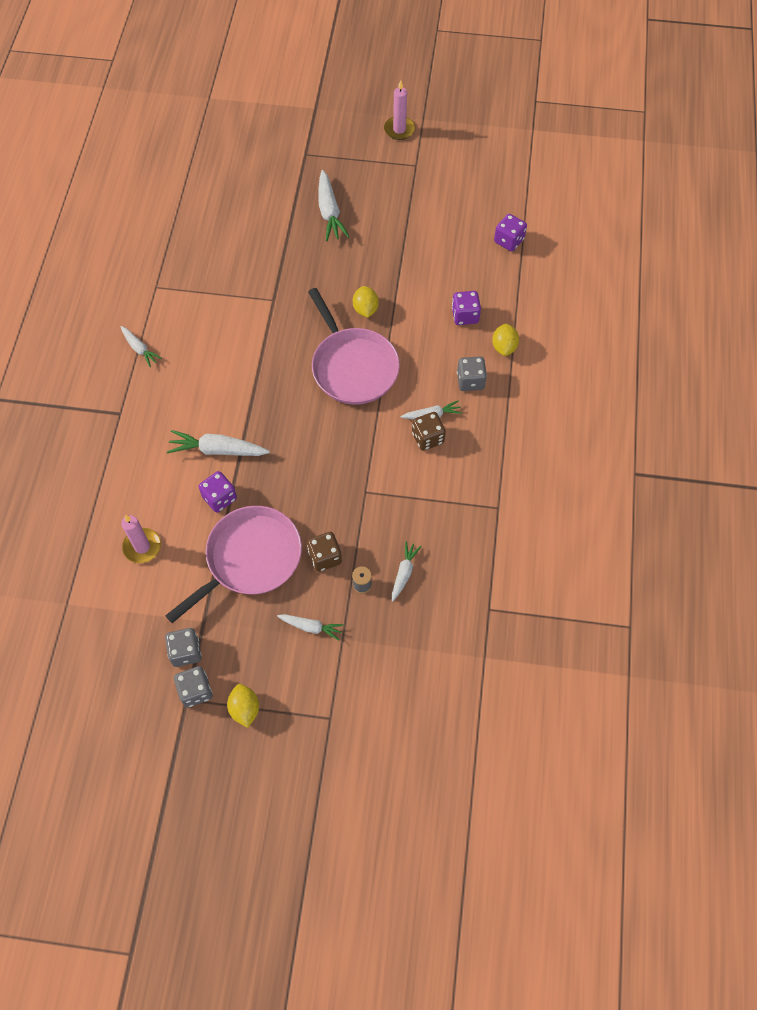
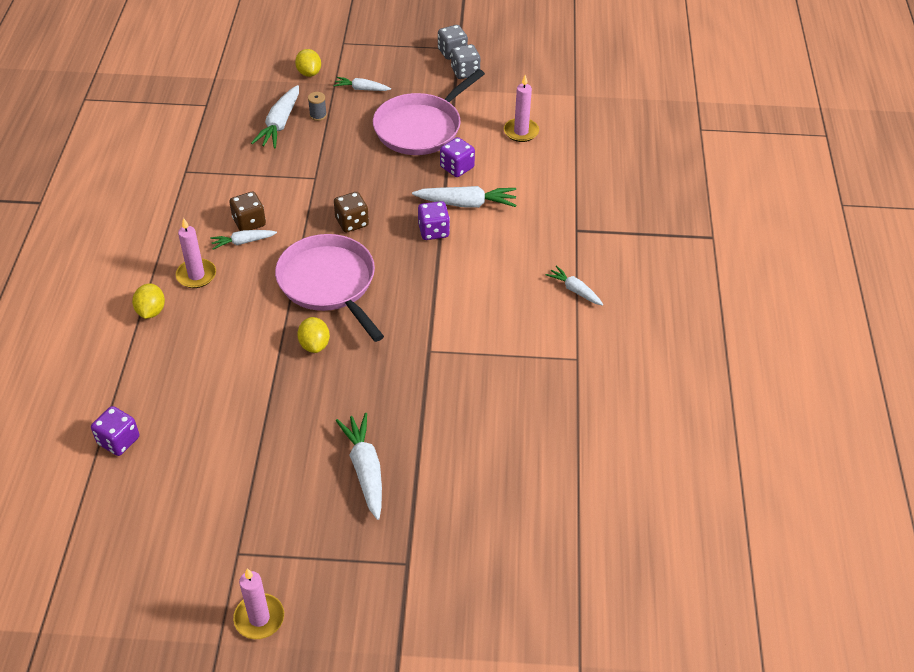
camera: 175 degrees right, 15 degrees down
(245, 709) = (411, 45): yellow lemon -> yellow lemon (309, 73)
(325, 557) = (352, 131): brown dice -> brown dice (352, 222)
(404, 573) = (280, 124): white carrot -> white carrot, size x1.64
(465, 315) = (192, 343): purple dice -> purple dice (433, 231)
(470, 381) = (196, 275): grey dice -> pink candle

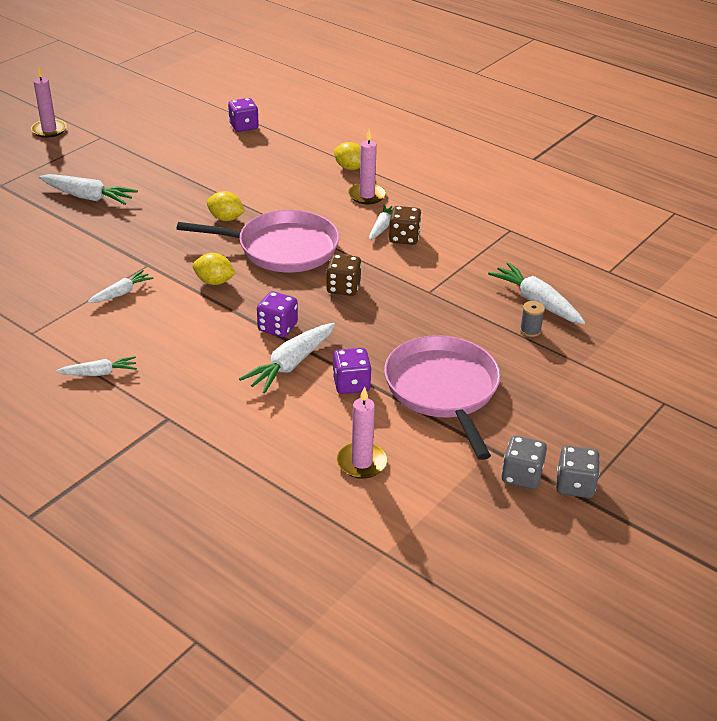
camera: 125 degrees right, 10 degrees down
(309, 73) = (617, 353): yellow lemon -> yellow lemon (214, 282)
(361, 89) = (554, 378): white carrot -> white carrot (121, 293)

